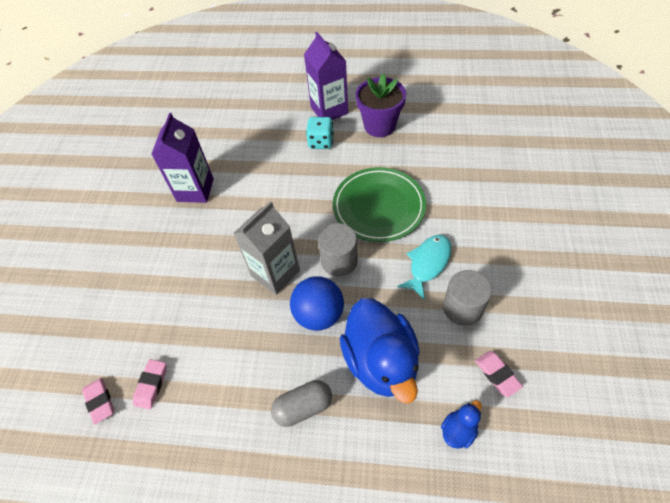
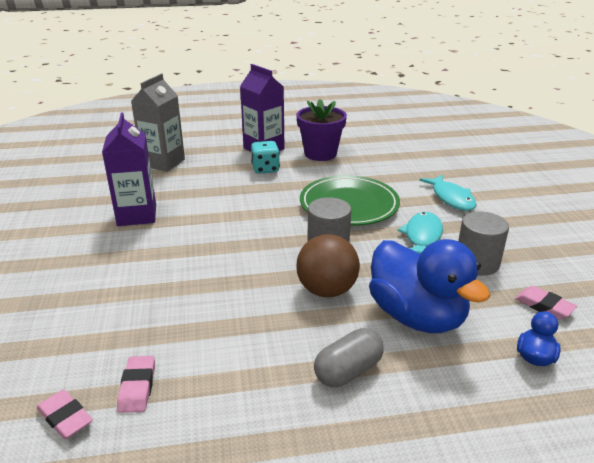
camera: 20 degrees left, 25 degrees down
(275, 273) = (260, 265): grey carton -> grey carton (163, 162)
(319, 314) = (327, 290): blue ball -> brown ball
(479, 214) = (451, 198): none -> turquoise fish

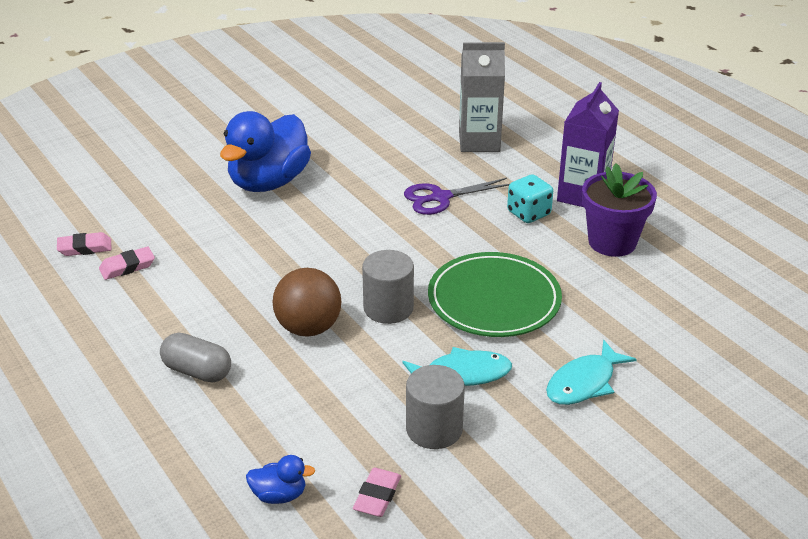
camera: 65 degrees right, 5 degrees up
(65, 417) = (85, 248): pink eraser -> pink eraser turned 60 degrees clockwise
(137, 215) = (359, 170): purple carton -> none
(213, 193) = (440, 198): none -> purple scissors
(417, 316) = (301, 399): blue duck -> blue duck (268, 182)

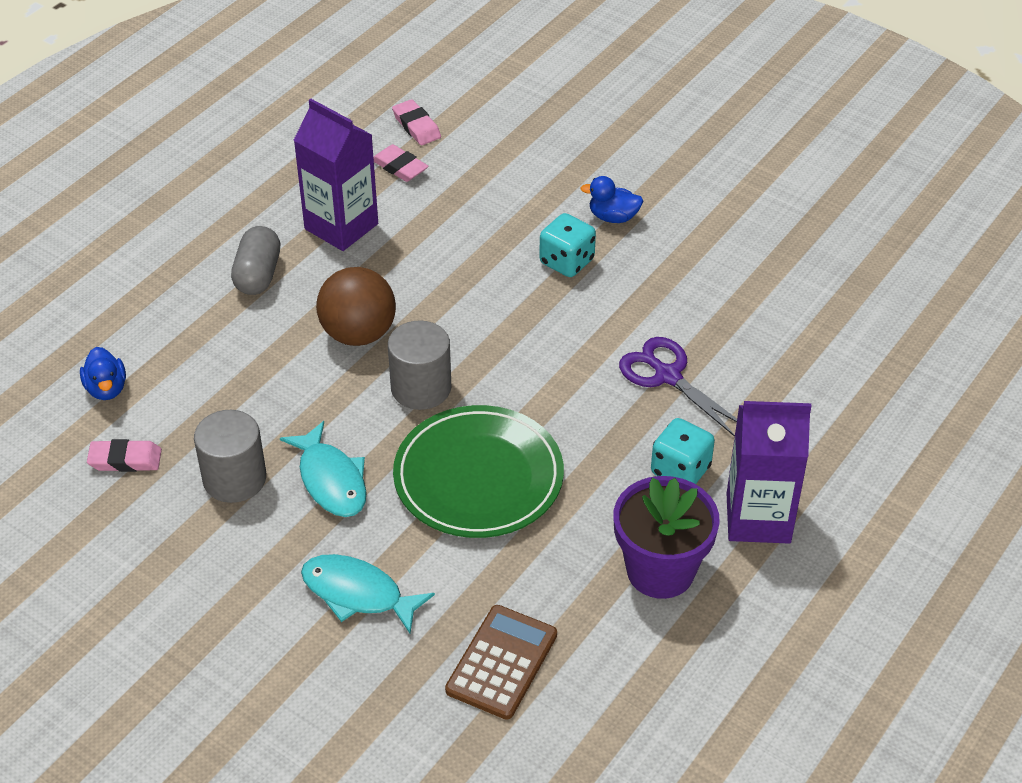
camera: 70 degrees right, 10 degrees up
(174, 312) = (341, 226): none -> purple carton
(268, 182) = (613, 217): blue duck -> blue duck, size x0.42
(300, 212) = (566, 262): none -> turquoise dice
(479, 142) = (827, 381): grey carton -> none
(669, 327) = (501, 662): none -> brown calculator

